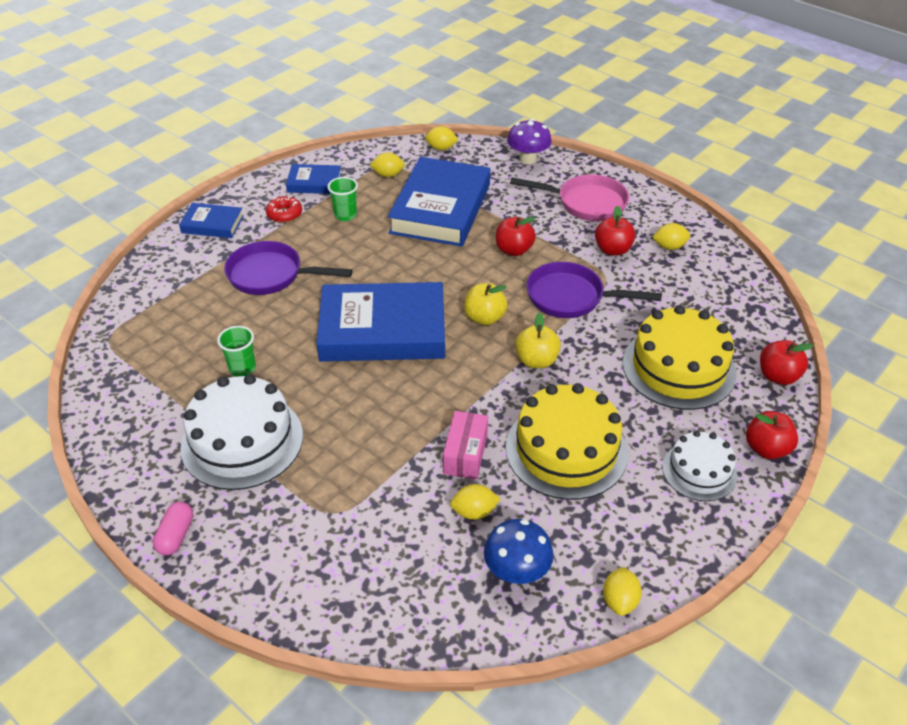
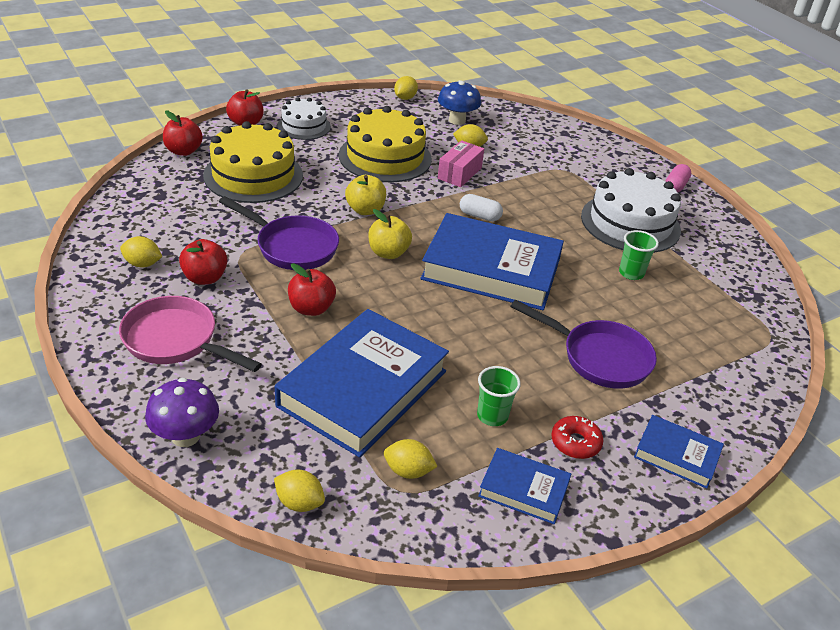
camera: 165 degrees left, 5 degrees down
(417, 392) = (479, 216): none -> white capsule

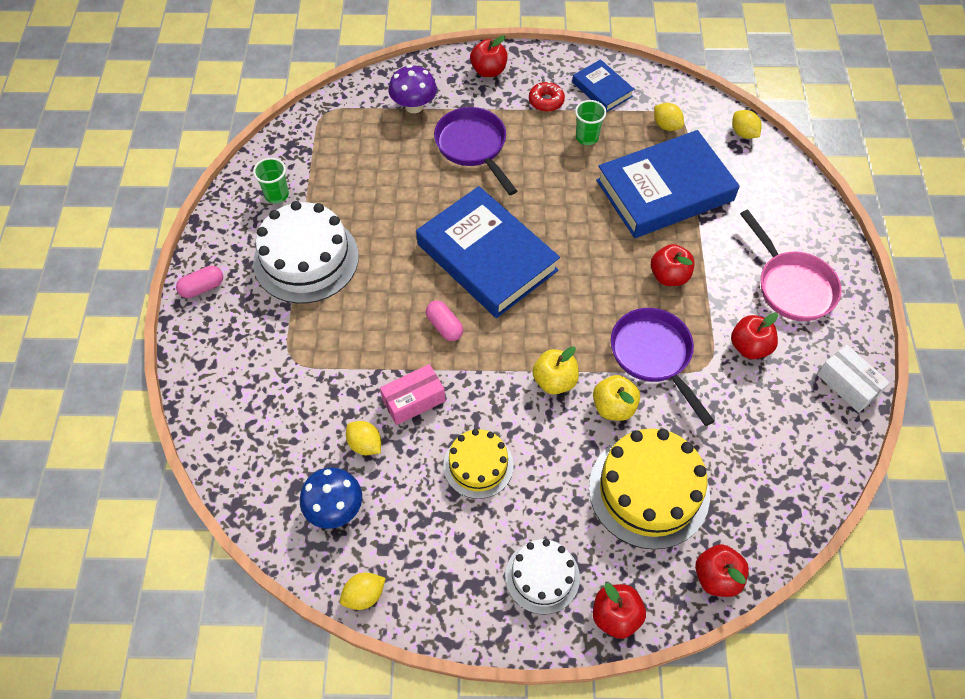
camera: 145 degrees left, 20 degrees up
(98, 278) = (847, 385): none -> white box
(142, 264) = (803, 388): yellow lemon -> none
(185, 436) = (803, 202): purple mushroom -> purple mushroom (414, 106)
(385, 157) = (478, 465): yellow cake -> yellow cake, size x0.59
(388, 253) = (567, 312): yellow apple -> yellow apple (613, 407)
(479, 216) = (444, 326): white capsule -> pink capsule
(631, 273) = (368, 206): green cup -> green cup (277, 195)
(677, 455) = (488, 71): blue book -> red apple

